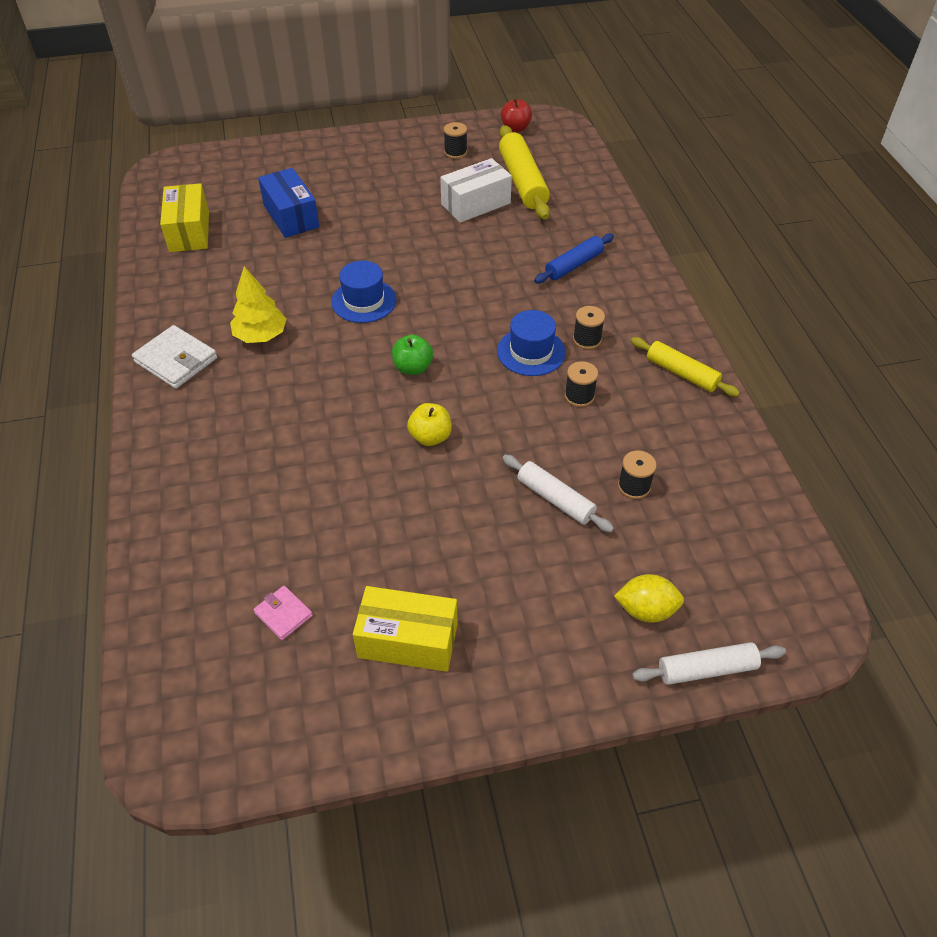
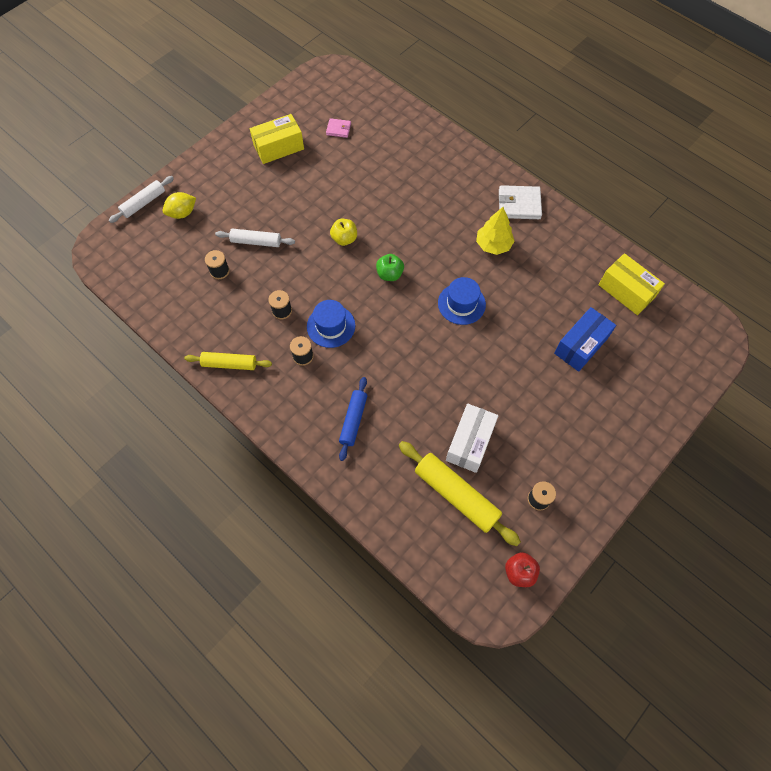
camera: 145 degrees right, 15 degrees up
(291, 216) = (581, 345): blue box -> blue box turned 75 degrees counterclockwise

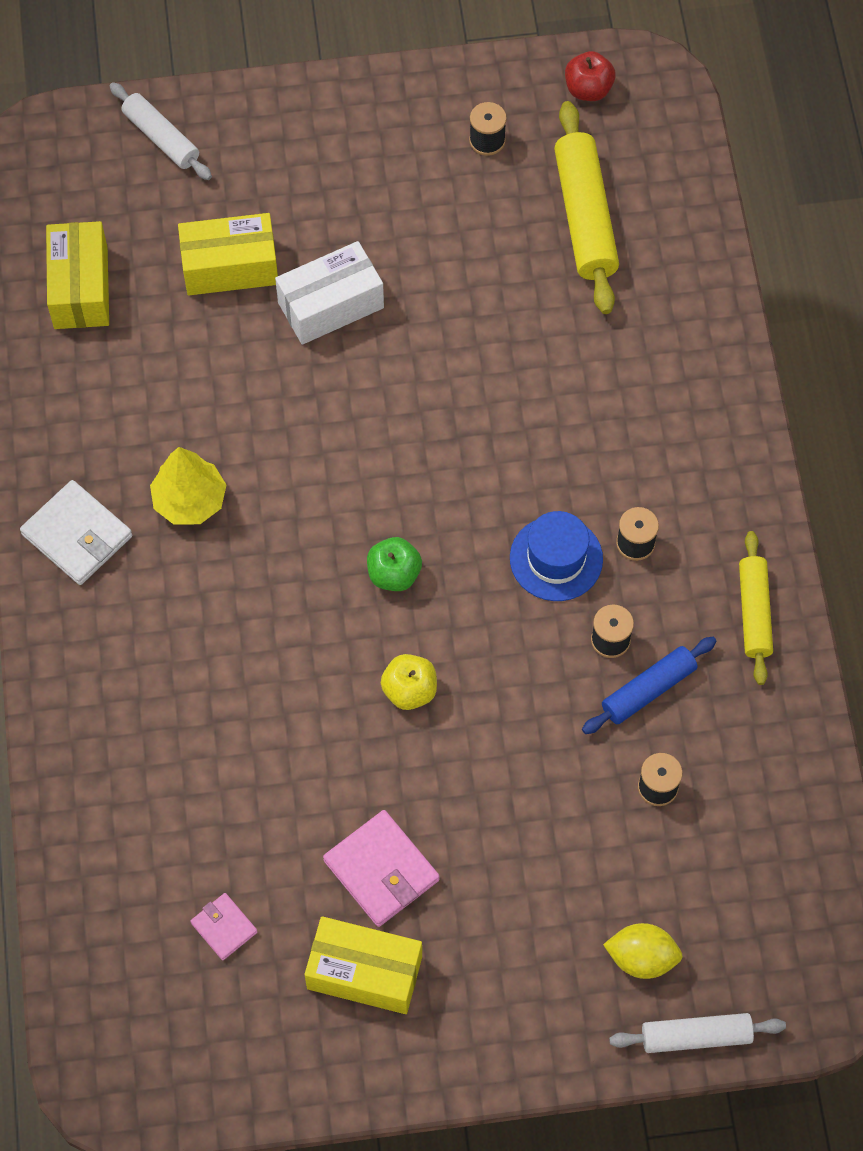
camera: 140 degrees left, 0 degrees up
(229, 364) = (754, 612): yellow rolling pin -> yellow rolling pin turned 45 degrees clockwise
(256, 242) = (557, 798): white rolling pin -> white rolling pin (161, 138)
(300, 178) = (381, 870): none -> pink wallet
(353, 420) = (638, 400): blue rolling pin -> blue rolling pin (648, 690)
(461, 304) = (332, 447): blue hat -> none
(470, 443) = (508, 261): white box -> white box (330, 305)
(581, 345) = (230, 266): blue box -> yellow box

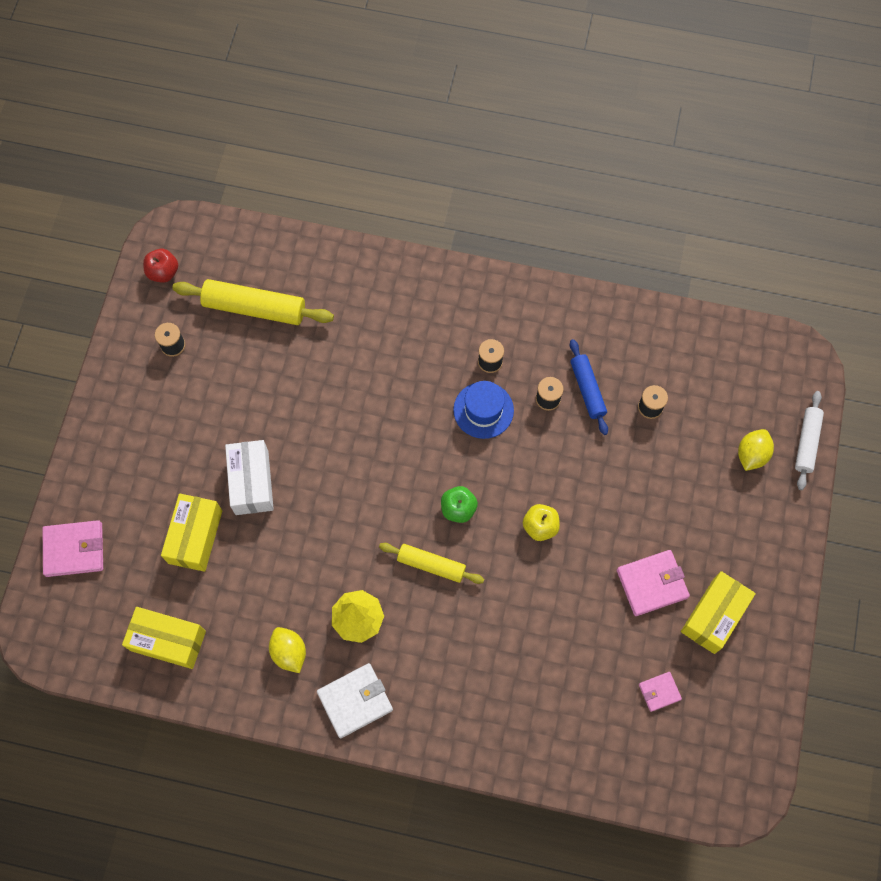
camera: 70 degrees left, 5 degrees up
(115, 433) = (289, 652): none -> yellow lemon
(161, 138) = (74, 549): white rolling pin -> pink wallet
(754, 612) = (559, 313): yellow rolling pin -> yellow rolling pin (431, 565)

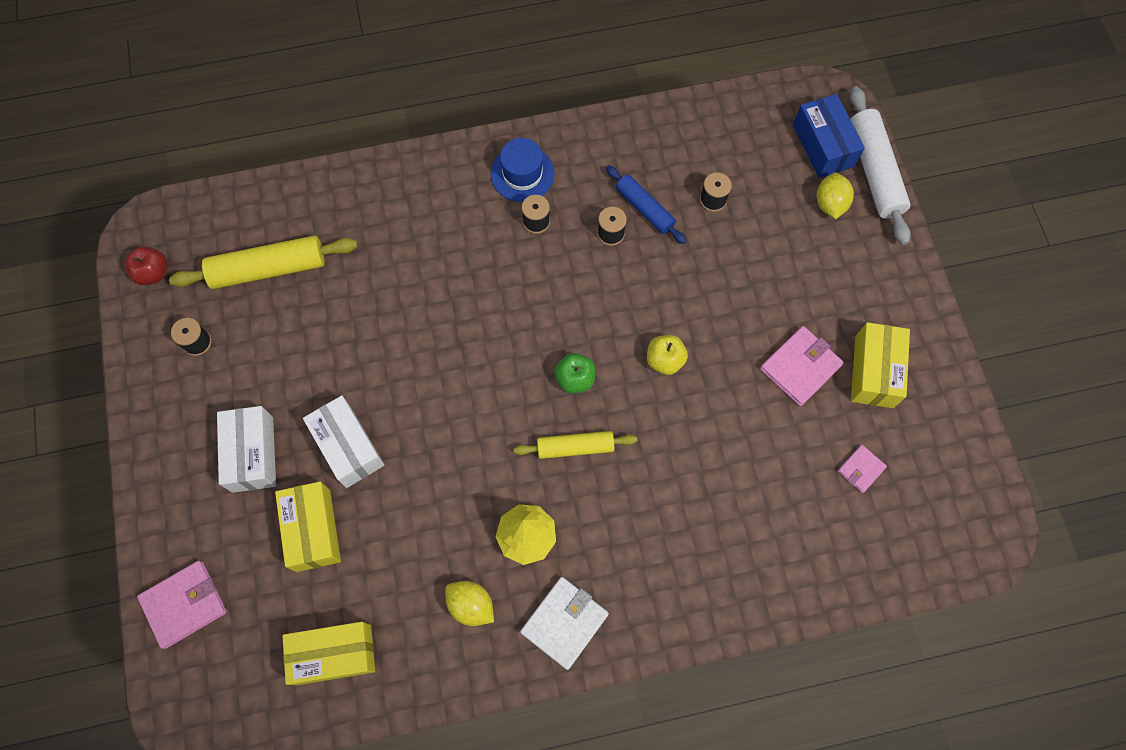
camera: 25 degrees left, 0 degrees up
(176, 455) = (253, 454): none -> white box
(483, 410) = (552, 271): blue hat -> blue hat (522, 174)
(772, 400) = (823, 146): none -> blue box
(806, 442) = (874, 171): white rolling pin -> white rolling pin, size x1.60

